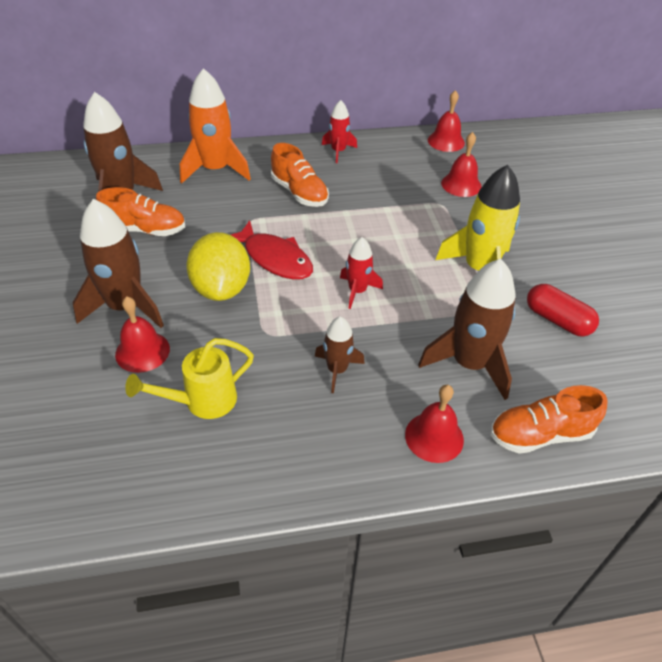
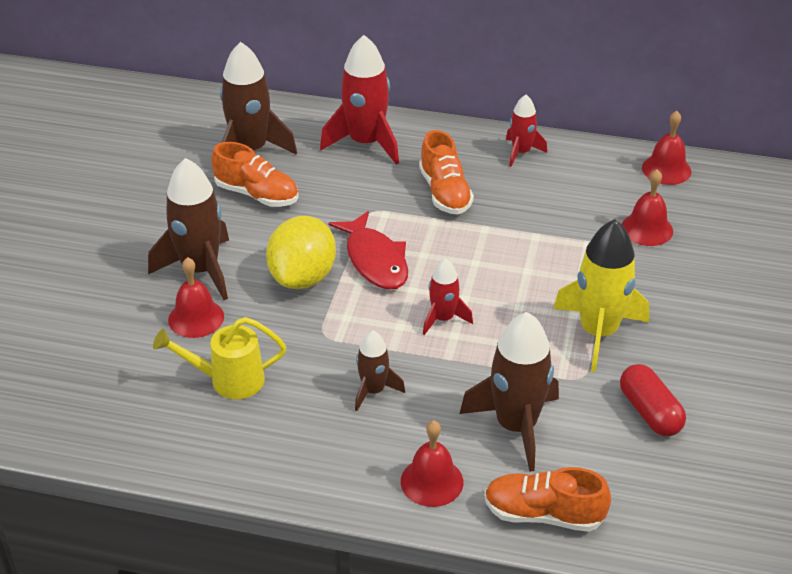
camera: 25 degrees right, 5 degrees down
(215, 170) = (365, 143): orange rocket -> red rocket

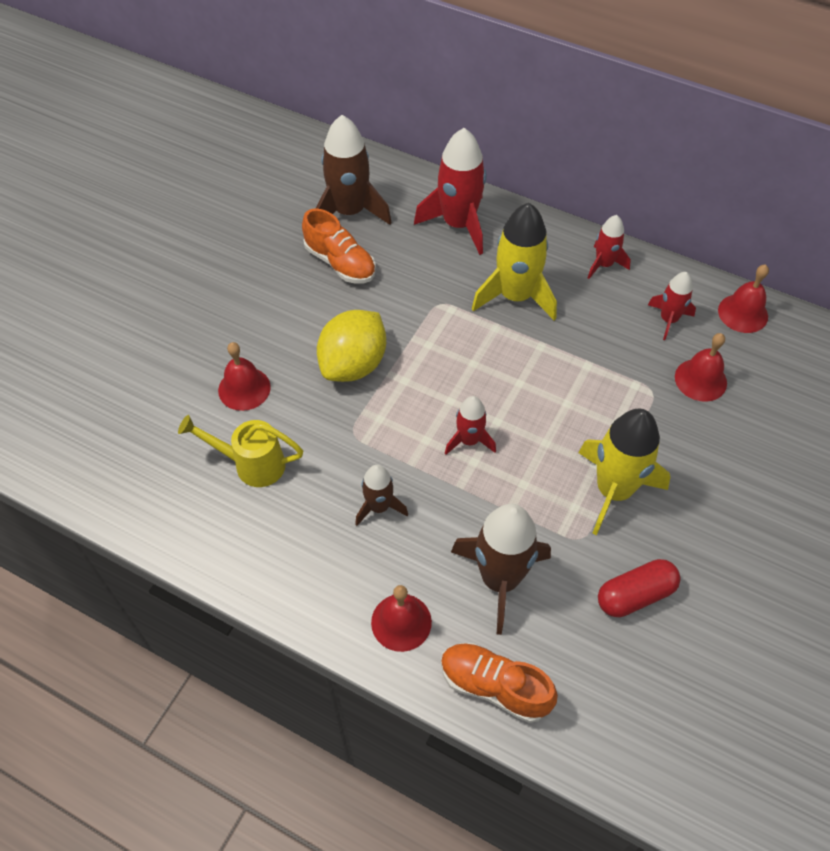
camera: 15 degrees right, 15 degrees up
(200, 270) = (264, 336): brown rocket -> none
(375, 260) = (426, 360): red fish -> none
(445, 192) = (515, 296): orange shoe -> yellow rocket
(599, 186) = (668, 319): none -> red rocket
(650, 412) = (635, 595): red capsule -> red capsule turned 75 degrees clockwise

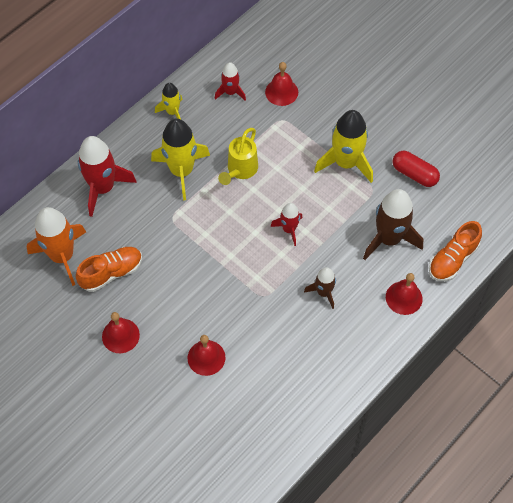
camera: 75 degrees left, 5 degrees up
(252, 464) = (270, 362): yellow watering can -> yellow watering can (240, 170)
(349, 212) = (62, 256): brown rocket -> orange rocket
(353, 364) = (207, 283): yellow lemon -> none
(604, 264) = (172, 112): red rocket -> yellow rocket
(635, 595) = (414, 174): red capsule -> red capsule turned 45 degrees counterclockwise
(743, 313) = (238, 52): red bell -> red bell (120, 335)

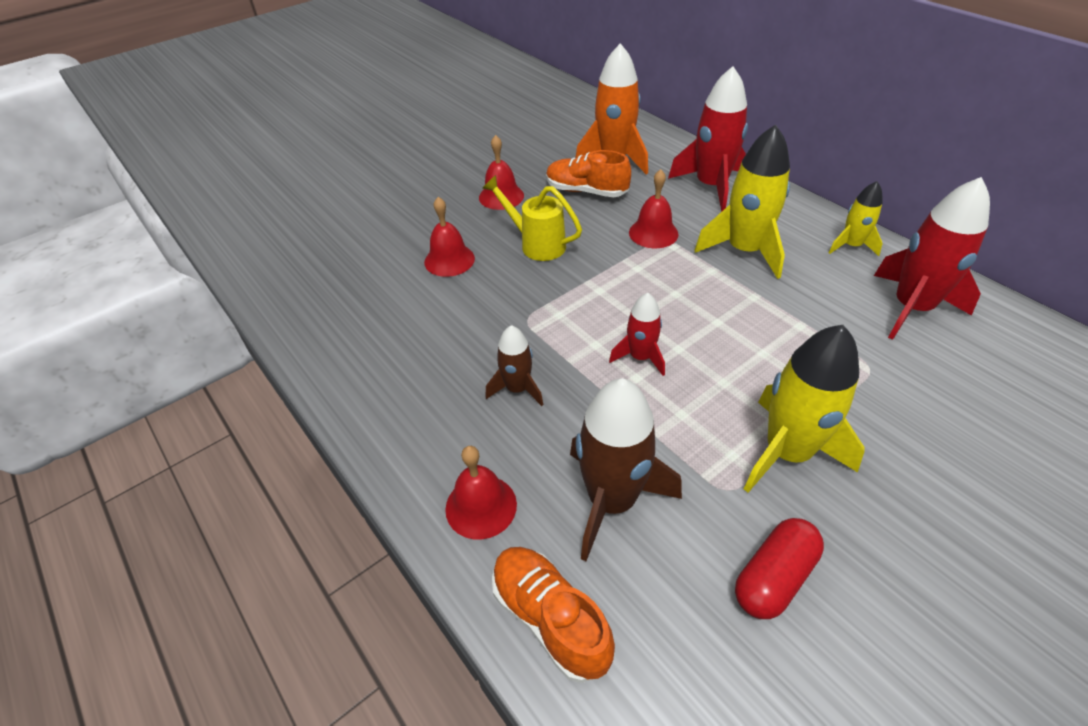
camera: 100 degrees right, 15 degrees down
(111, 273) = (586, 191): orange shoe -> orange shoe turned 135 degrees clockwise
(230, 92) = (911, 308): red rocket -> red rocket, size x1.81
(240, 170) = (752, 309): yellow watering can -> yellow watering can (537, 244)
(281, 92) = (935, 372): red bell -> red bell (653, 233)

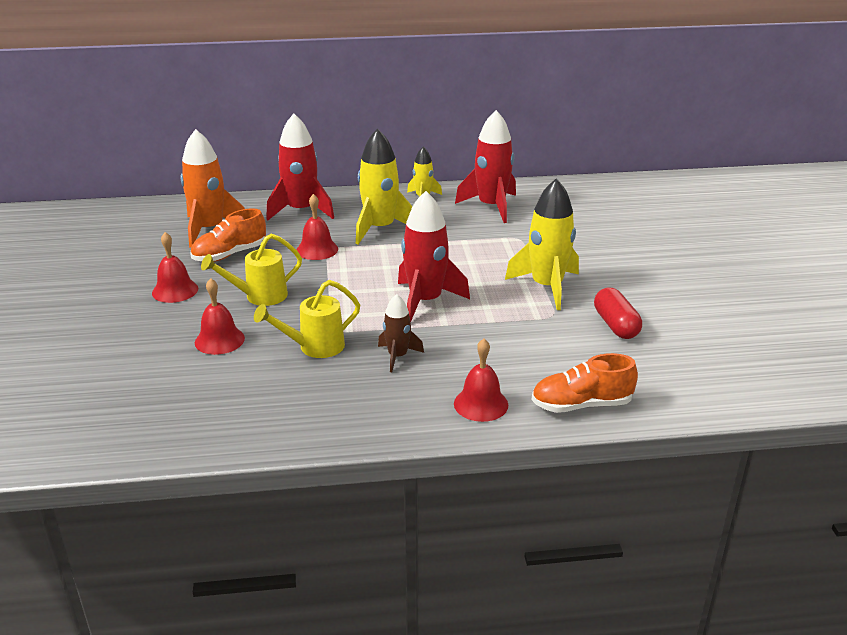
camera: 60 degrees left, 15 degrees down
(485, 322) = (314, 347): none -> yellow watering can
(612, 501) = (523, 354): brown rocket -> none
(640, 357) = (425, 301): red rocket -> red rocket, size x1.81

